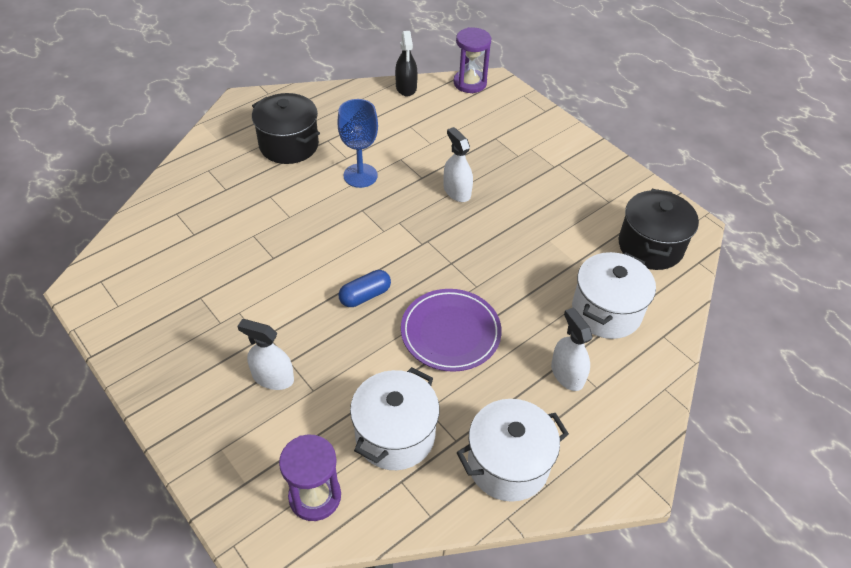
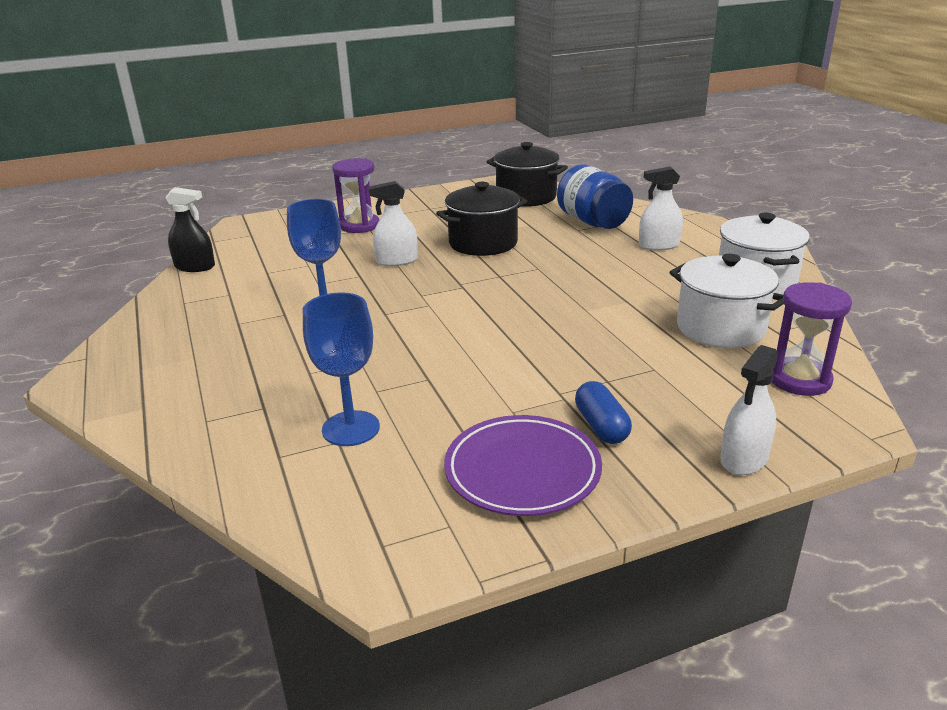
camera: 70 degrees left, 20 degrees down
(207, 236) = (351, 428): none -> blue goblet
(273, 377) = (630, 393): white spray bottle -> white spray bottle (744, 458)
(289, 145) = (219, 350): black pot -> black pot (483, 243)
(365, 296) = (524, 325): blue capsule -> blue capsule (601, 426)
(450, 333) = (594, 287): purple plate -> purple plate (522, 470)
(470, 83) = (230, 234): purple hourglass -> purple hourglass (359, 226)
(606, 311) = (593, 222): white pot -> blue jar

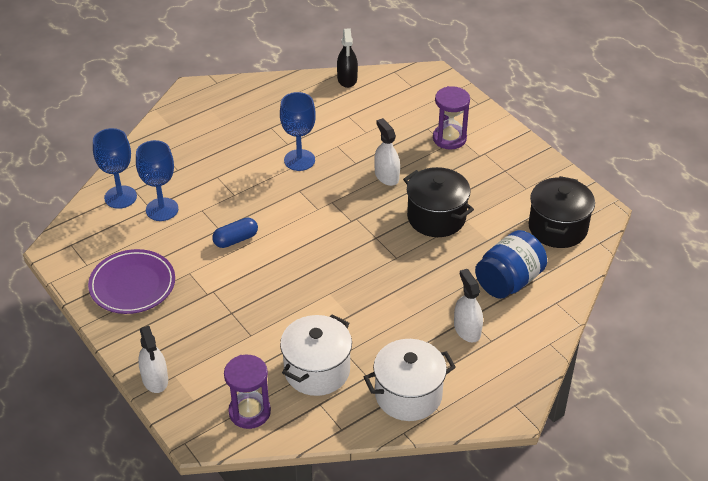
camera: 75 degrees right, 15 degrees up
(288, 473) = (120, 197): none -> blue goblet
(601, 426) = (179, 314): blue capsule -> blue capsule (235, 239)
(744, 458) = (155, 379): white spray bottle -> white spray bottle turned 135 degrees counterclockwise

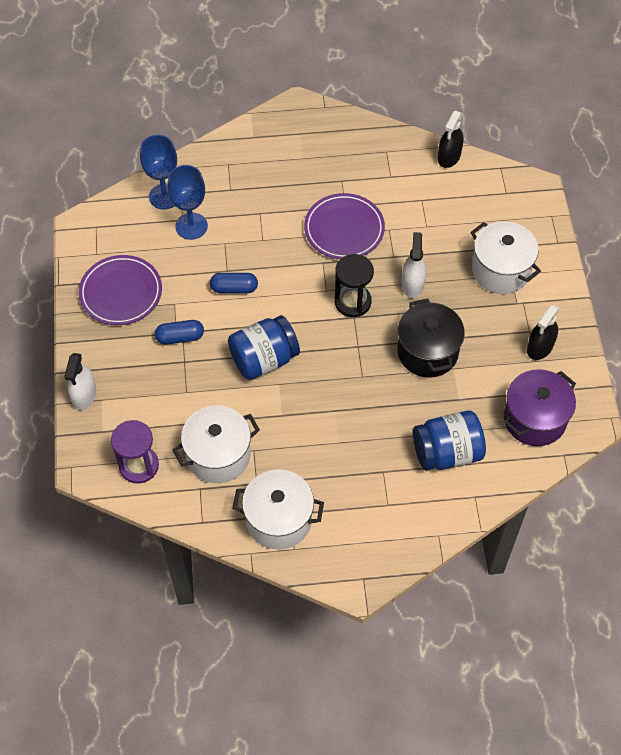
camera: 30 degrees right, 15 degrees up
(213, 296) = (180, 337): none -> blue capsule
(299, 160) = (344, 229): blue goblet -> purple plate
(302, 280) = (264, 359): none -> blue jar
(346, 208) = (352, 302): none -> black hourglass
(449, 138) = (501, 270): purple hourglass -> white pot
(467, 329) = (374, 482): white spray bottle -> none
(521, 177) = (540, 347): none -> black spray bottle
(557, 228) = (534, 419): black pot -> purple pot

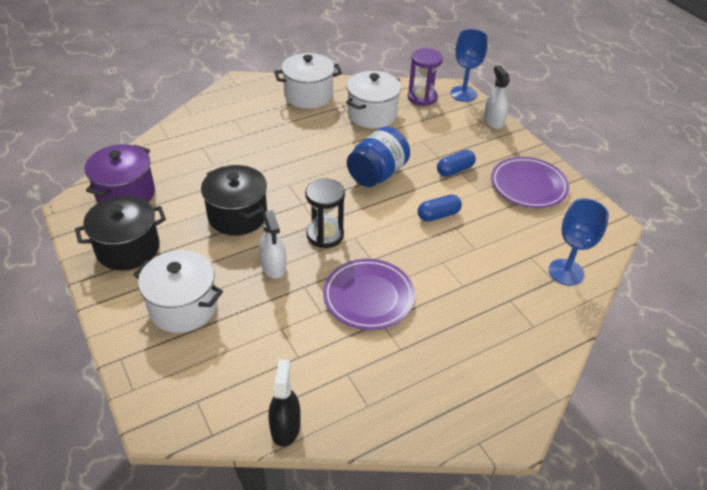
camera: 155 degrees right, 15 degrees down
(191, 226) = (517, 253): blue goblet -> blue goblet (463, 94)
(447, 452) = (197, 156): blue jar -> none
(540, 347) = (128, 248): black spray bottle -> black pot

